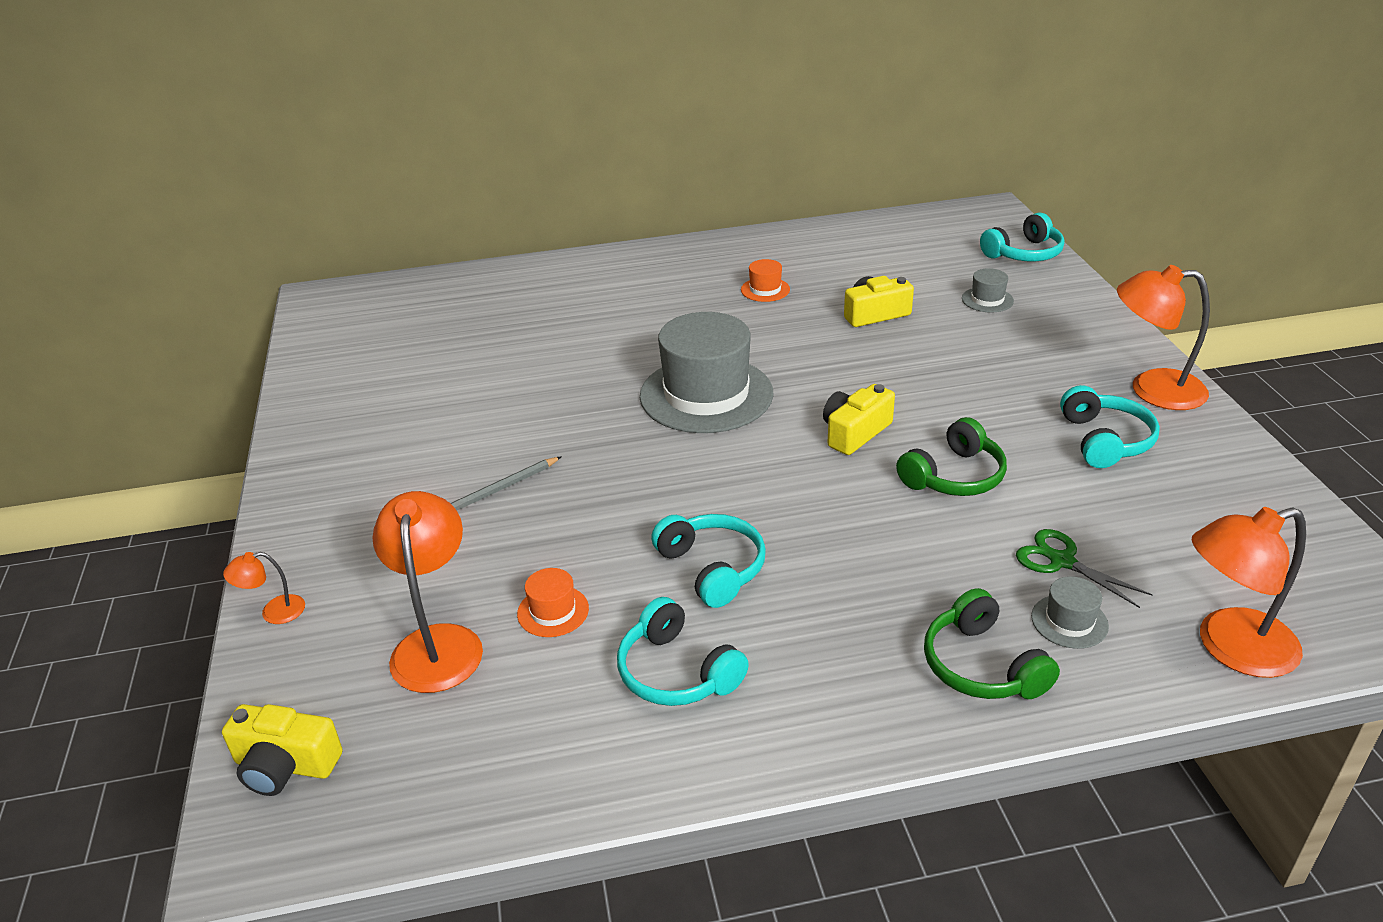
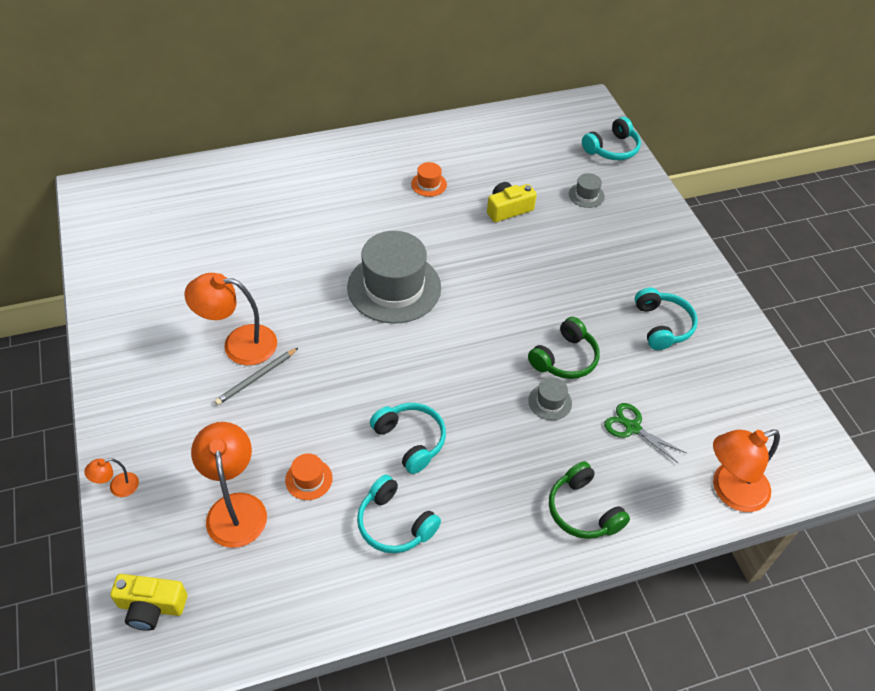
camera: 10 degrees left, 15 degrees up
(854, 432) = (498, 321): yellow camera -> none
(1069, 621) = (636, 474): grey hat -> grey hat (550, 402)
(1152, 389) = (694, 280): orange lamp -> orange lamp (239, 344)

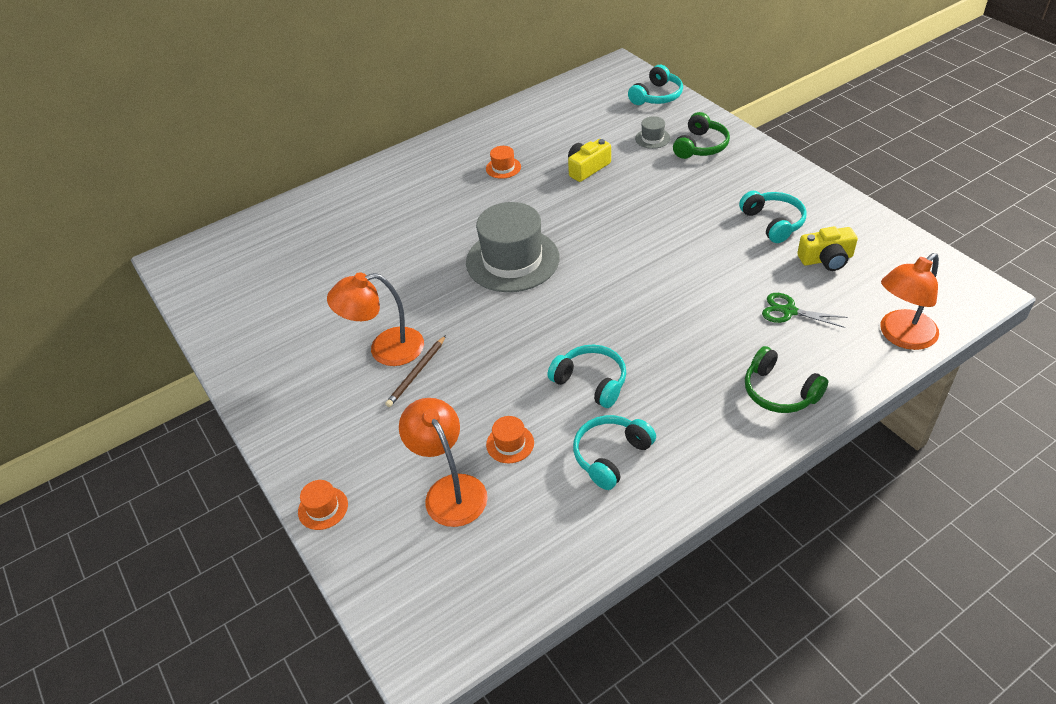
camera: 10 degrees left, 5 degrees down
(118, 487) = (323, 508): orange lamp -> orange hat
(151, 607) = (407, 603): yellow camera -> yellow camera (826, 259)
(257, 378) = (417, 373): grey pencil -> brown pencil
(395, 523) = (611, 456): turquoise headphones -> turquoise headphones turned 105 degrees clockwise
(550, 402) = (704, 312): grey hat -> none
(564, 358) = (699, 273): green headphones -> green headphones (700, 146)

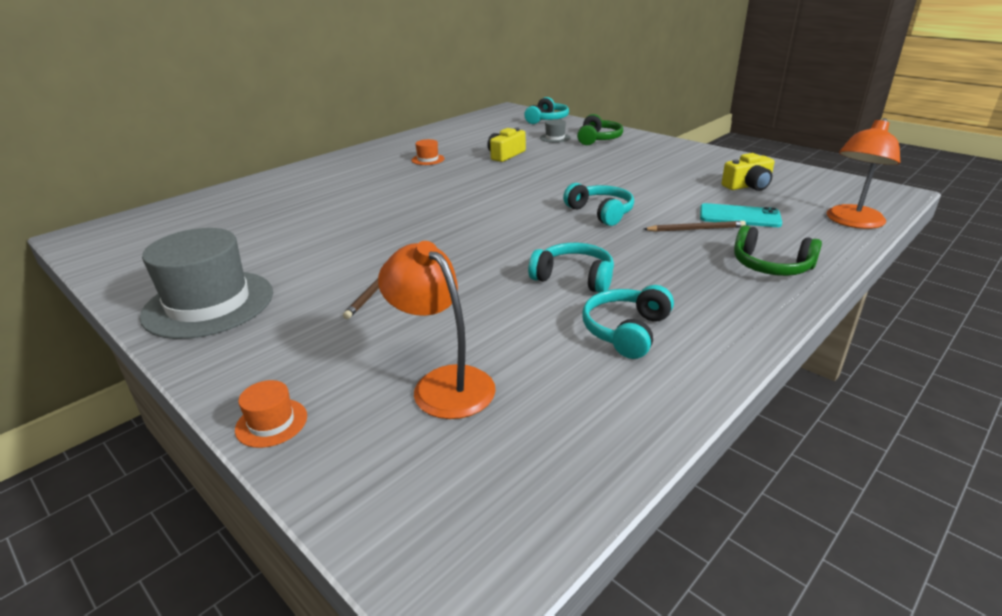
camera: 15 degrees left, 15 degrees down
(385, 349) = (334, 276): orange lamp -> none
(510, 443) = (504, 334): orange hat -> none
(512, 260) = (456, 208): grey hat -> grey hat (209, 304)
(734, 326) = (695, 229): none -> brown pencil
(773, 222) = (686, 171): turquoise headphones -> turquoise headphones (600, 212)
(789, 311) = (739, 216): green scissors -> turquoise phone

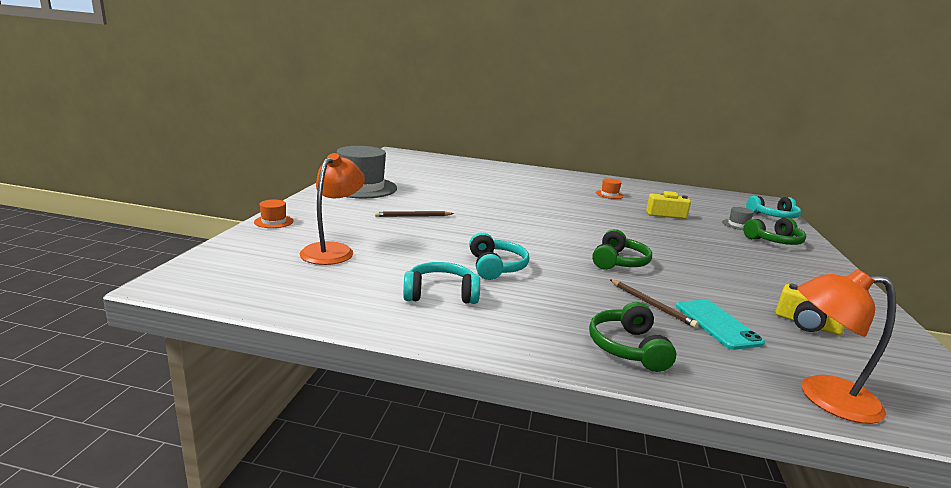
camera: 55 degrees right, 10 degrees down
(600, 212) = (618, 262): turquoise headphones -> green headphones

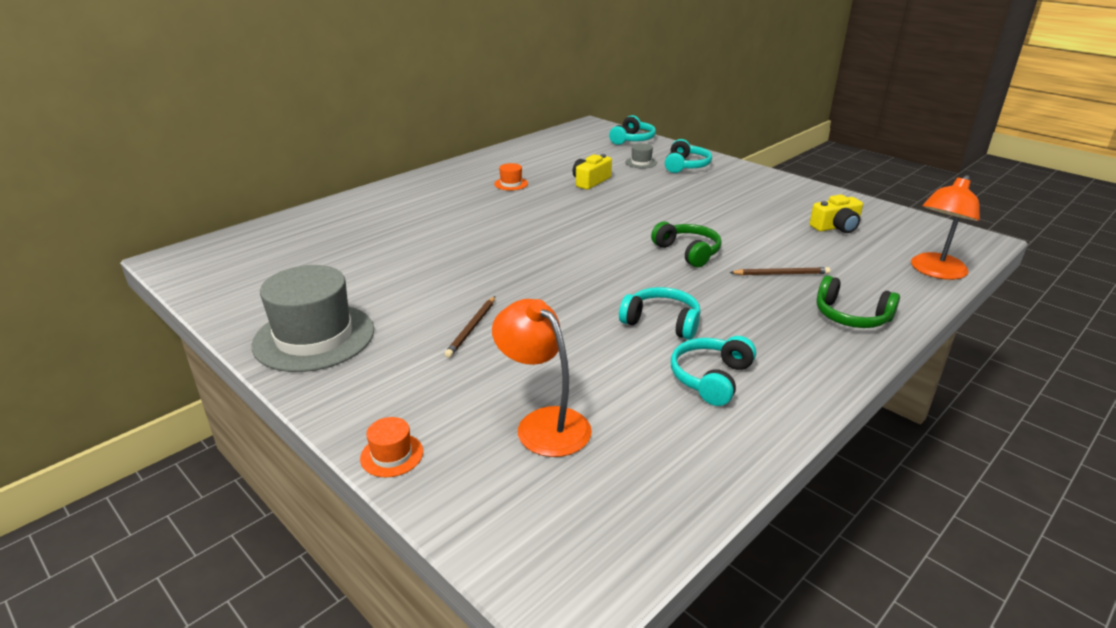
camera: 55 degrees left, 10 degrees up
(717, 324) = (825, 261): turquoise phone -> none
(774, 241) = (685, 166): green headphones -> turquoise headphones

